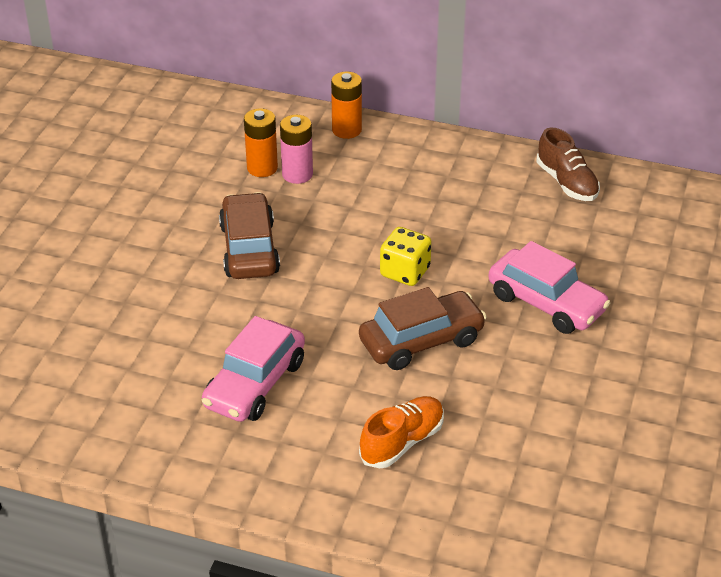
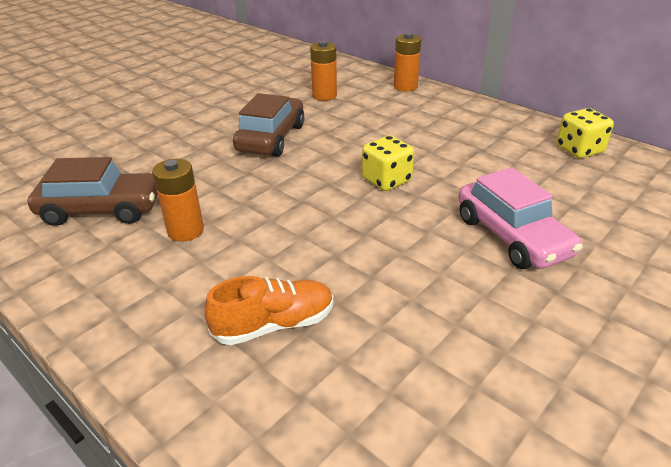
camera: 25 degrees right, 5 degrees down
(255, 384) = (186, 231): pink car -> orange battery
(297, 174) = (347, 103): pink battery -> none
(421, 341) = (363, 236): brown car -> brown car (102, 210)
(567, 183) = (579, 150): brown shoe -> yellow dice

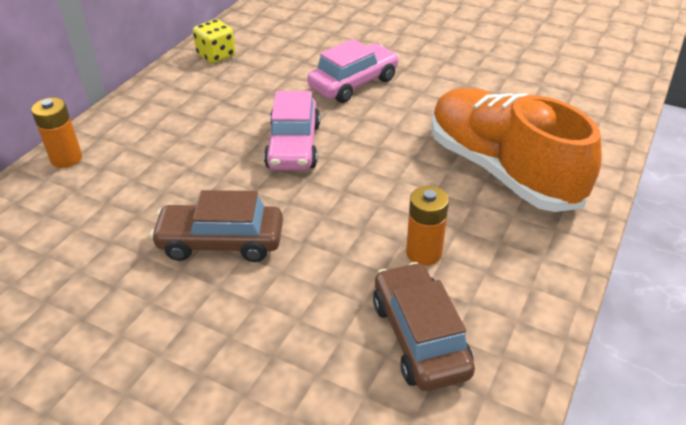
camera: 105 degrees left, 5 degrees up
(274, 325) = (501, 170): orange shoe -> orange shoe, size x2.12
(324, 96) = (90, 222): orange battery -> none
(386, 180) = (293, 146): yellow dice -> pink car

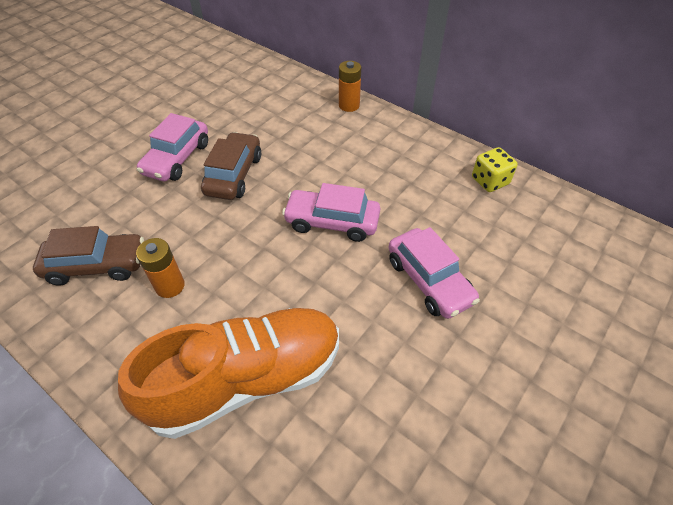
camera: 100 degrees right, 10 degrees up
(187, 317) = (177, 158): none -> pink car

